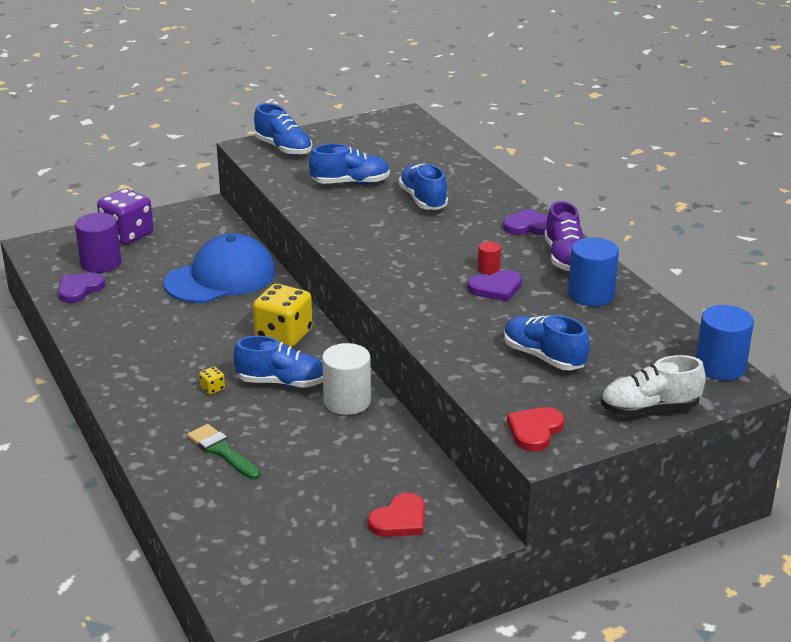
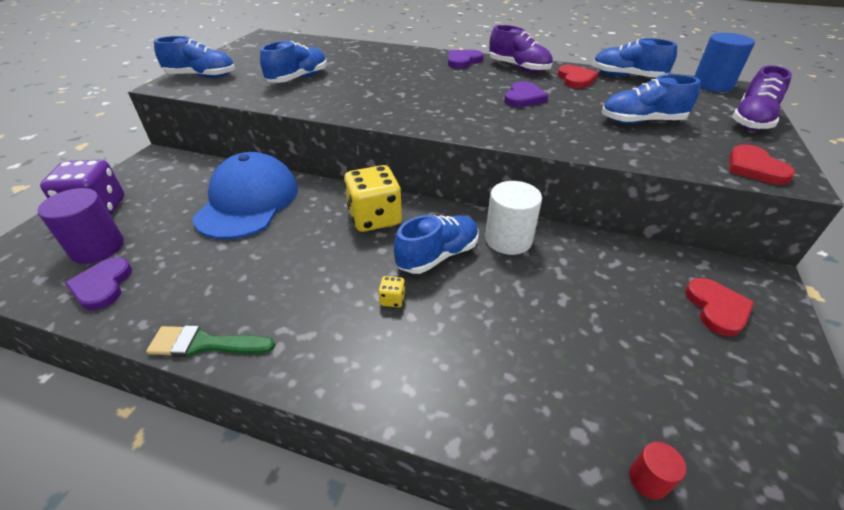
camera: 45 degrees left, 10 degrees up
(222, 451) = (502, 356): green brush -> green brush (205, 344)
(423, 200) = (370, 70): blue shoe -> blue shoe (627, 77)
(488, 269) = (494, 89): red cylinder -> red cylinder (648, 479)
(591, 295) = (576, 79): blue cylinder -> red heart
(649, 409) = (751, 120): white shoe -> purple shoe

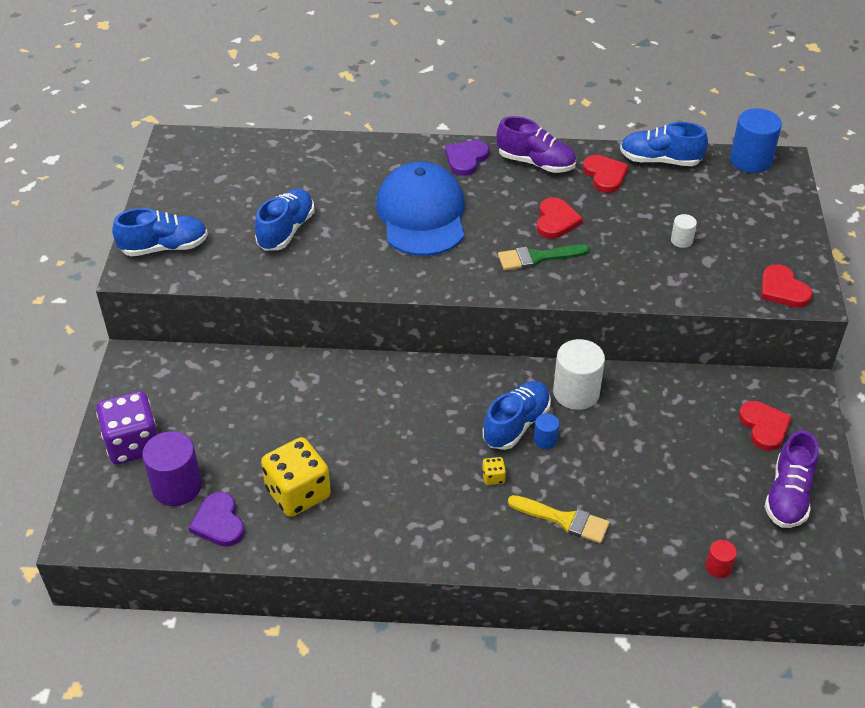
camera: 15 degrees left, 5 degrees up
(205, 344) = (355, 551): green brush -> green brush (537, 258)
(248, 201) = (292, 400): blue cap -> blue cap (421, 214)
(375, 218) = (436, 393): yellow dice -> yellow dice (298, 493)
(452, 362) = (564, 520): none -> yellow brush
(462, 275) = (545, 440): none -> blue cylinder
(523, 98) = (556, 221): purple heart -> red heart
(641, 122) = (681, 240): blue shoe -> white cylinder
(751, 120) = (786, 219): purple shoe -> purple shoe (788, 495)

